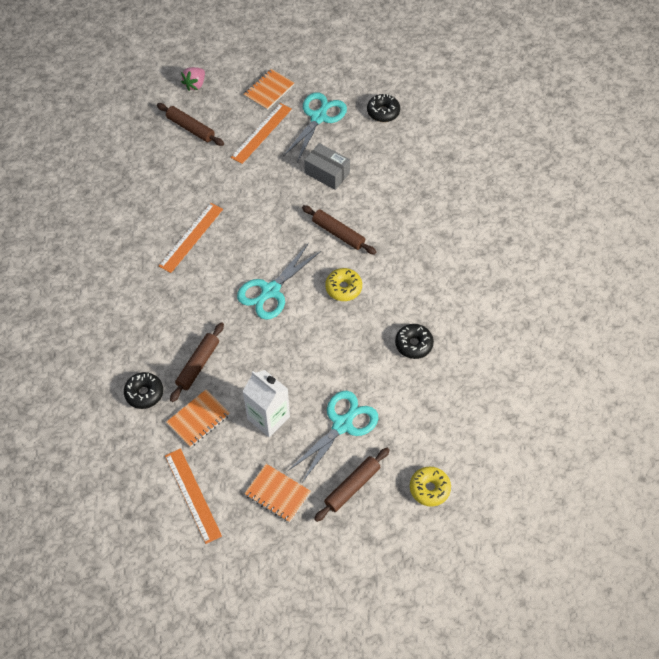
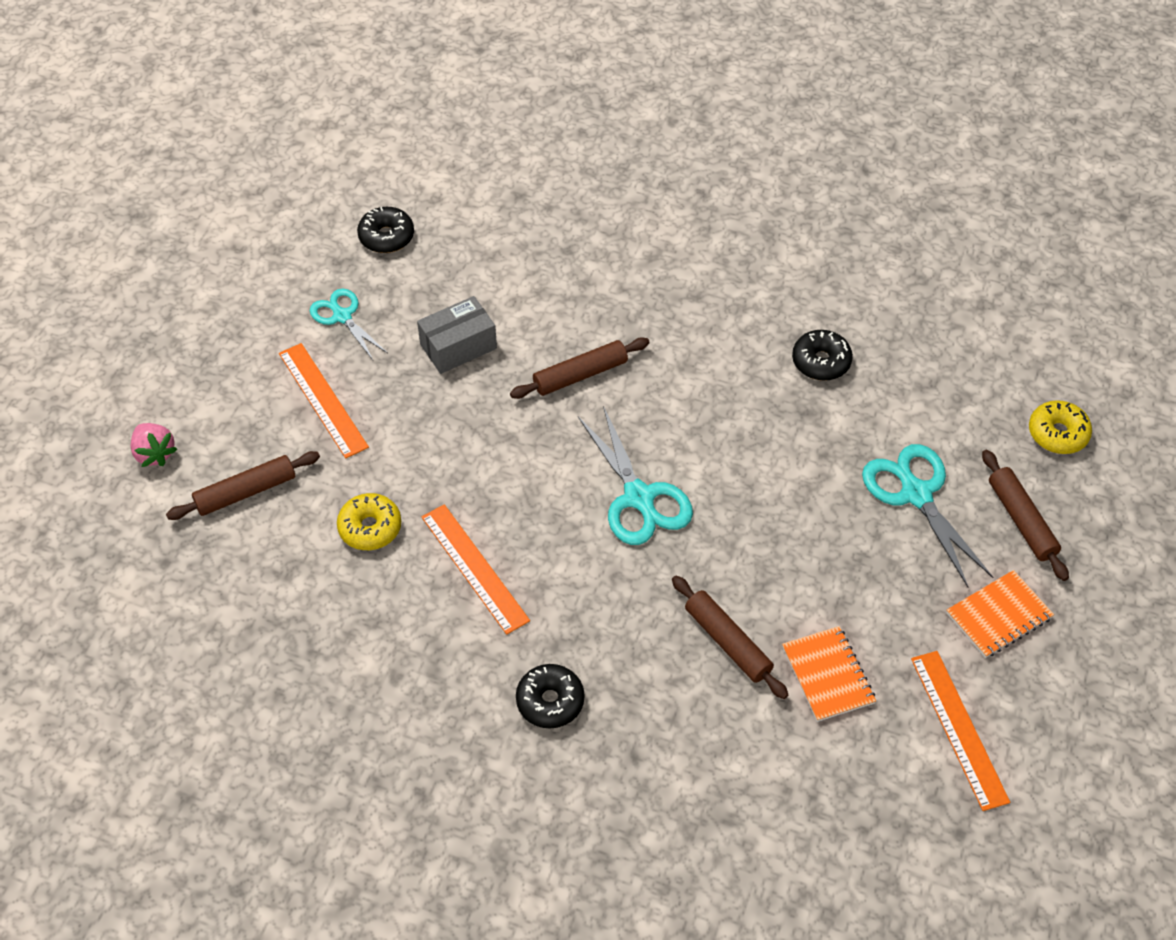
camera: 65 degrees left, 5 degrees down
(144, 393) = (746, 736): black donut -> black donut (550, 701)
(192, 495) = (959, 729): orange ruler -> orange ruler turned 75 degrees clockwise
(268, 418) = (865, 581): white carton -> none
(269, 91) = (242, 359): orange notebook -> none
(318, 117) = (342, 316): turquoise scissors -> turquoise scissors, size x0.63
(343, 288) = (682, 405): yellow donut -> yellow donut (370, 528)

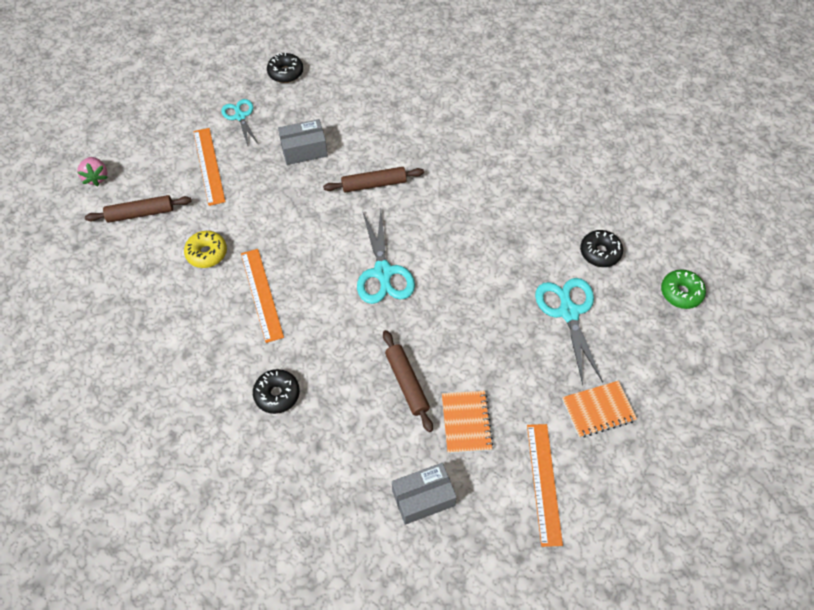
camera: 15 degrees right, 5 degrees up
(804, 789) = (423, 498): none -> grey box
(821, 362) = (534, 209): black donut -> black donut (600, 252)
(1021, 520) = (636, 347): brown rolling pin -> none
(1057, 434) = (681, 293): yellow donut -> green donut

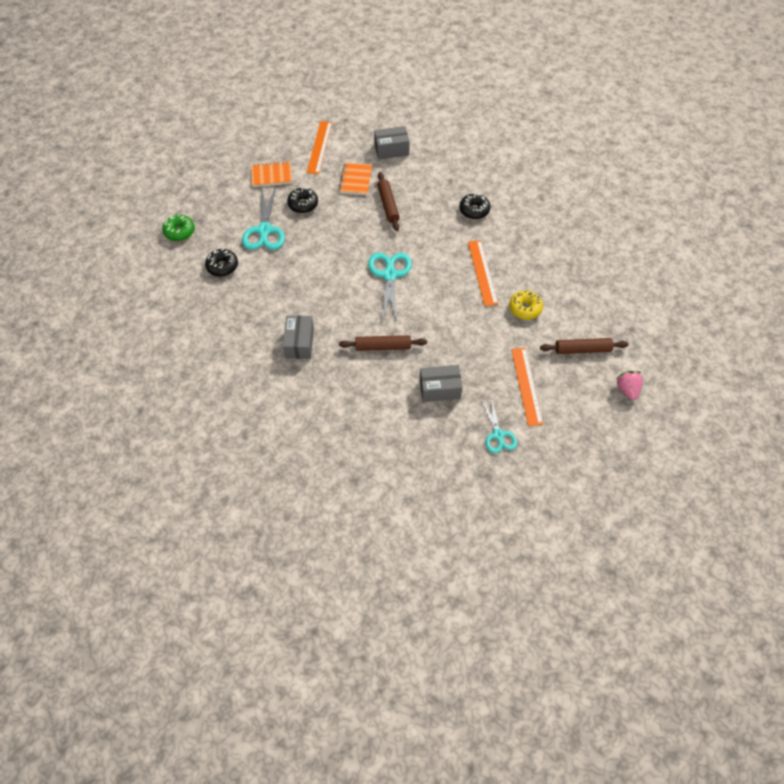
camera: 170 degrees left, 0 degrees up
(285, 73) = (450, 482): black donut -> black donut (303, 204)
(469, 175) = (299, 343): none -> grey box

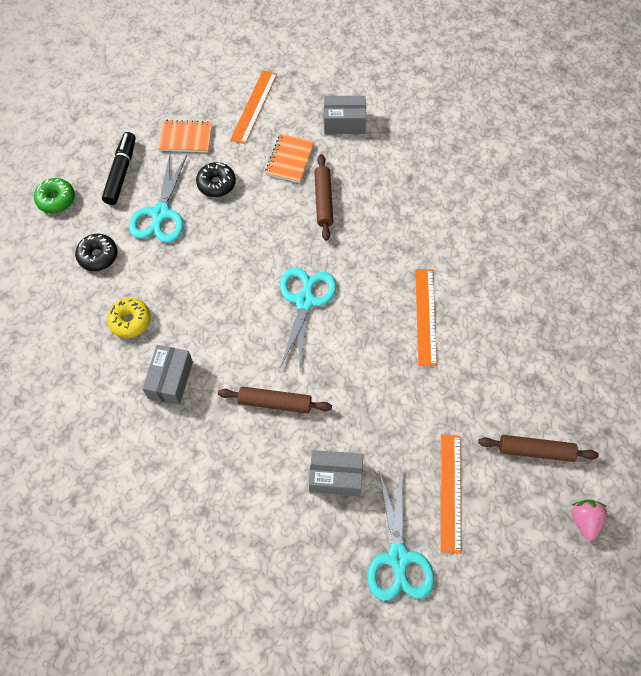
camera: 10 degrees right, 5 degrees up
(226, 206) = (121, 173): none -> black marker
(474, 210) = (433, 224): black donut -> none
(498, 435) = (398, 558): turquoise scissors -> turquoise scissors, size x1.57
(525, 308) = (471, 377): yellow donut -> yellow donut (130, 321)

